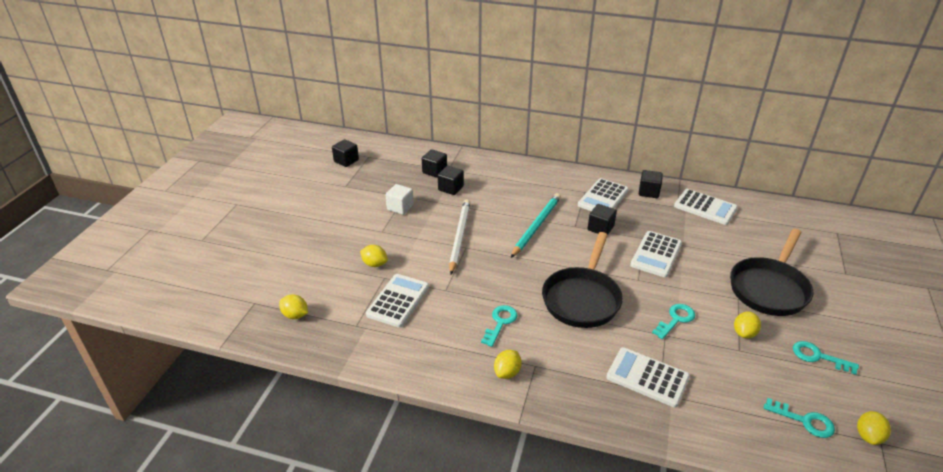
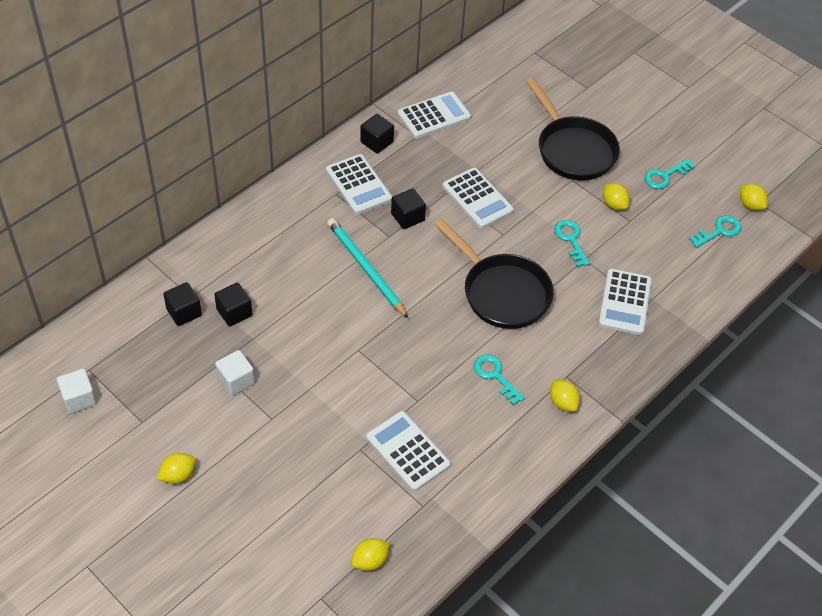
camera: 65 degrees left, 15 degrees up
(346, 161) = (79, 399): black cube -> white cube
(374, 264) = (329, 449): yellow lemon -> yellow lemon (178, 475)
(459, 236) = (335, 347): white pencil -> none
(647, 377) = (625, 302): white calculator -> white calculator turned 45 degrees counterclockwise

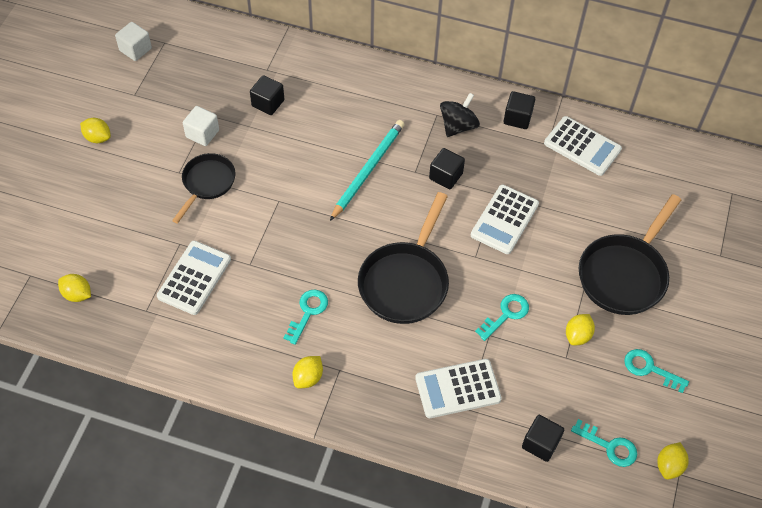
camera: 65 degrees right, 5 degrees up
(184, 312) = (249, 72): black cube -> black cube (540, 443)
(301, 399) = (207, 183): none -> black pan
(358, 185) = (458, 126): white calculator -> black spinning top

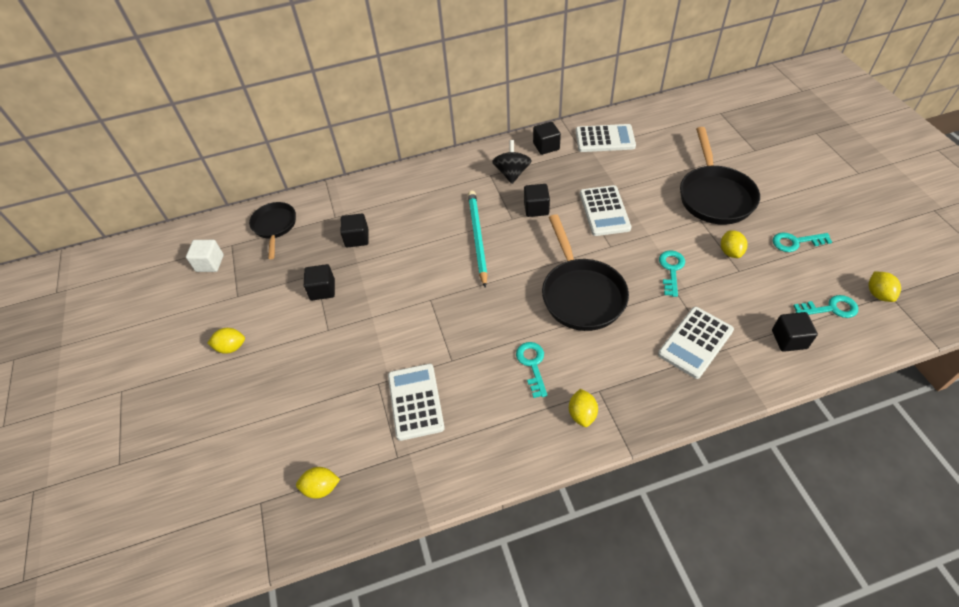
camera: 30 degrees left, 5 degrees down
(202, 134) = (322, 290): white cube -> black cube
(207, 183) = (360, 323): black pan -> black pan (275, 226)

